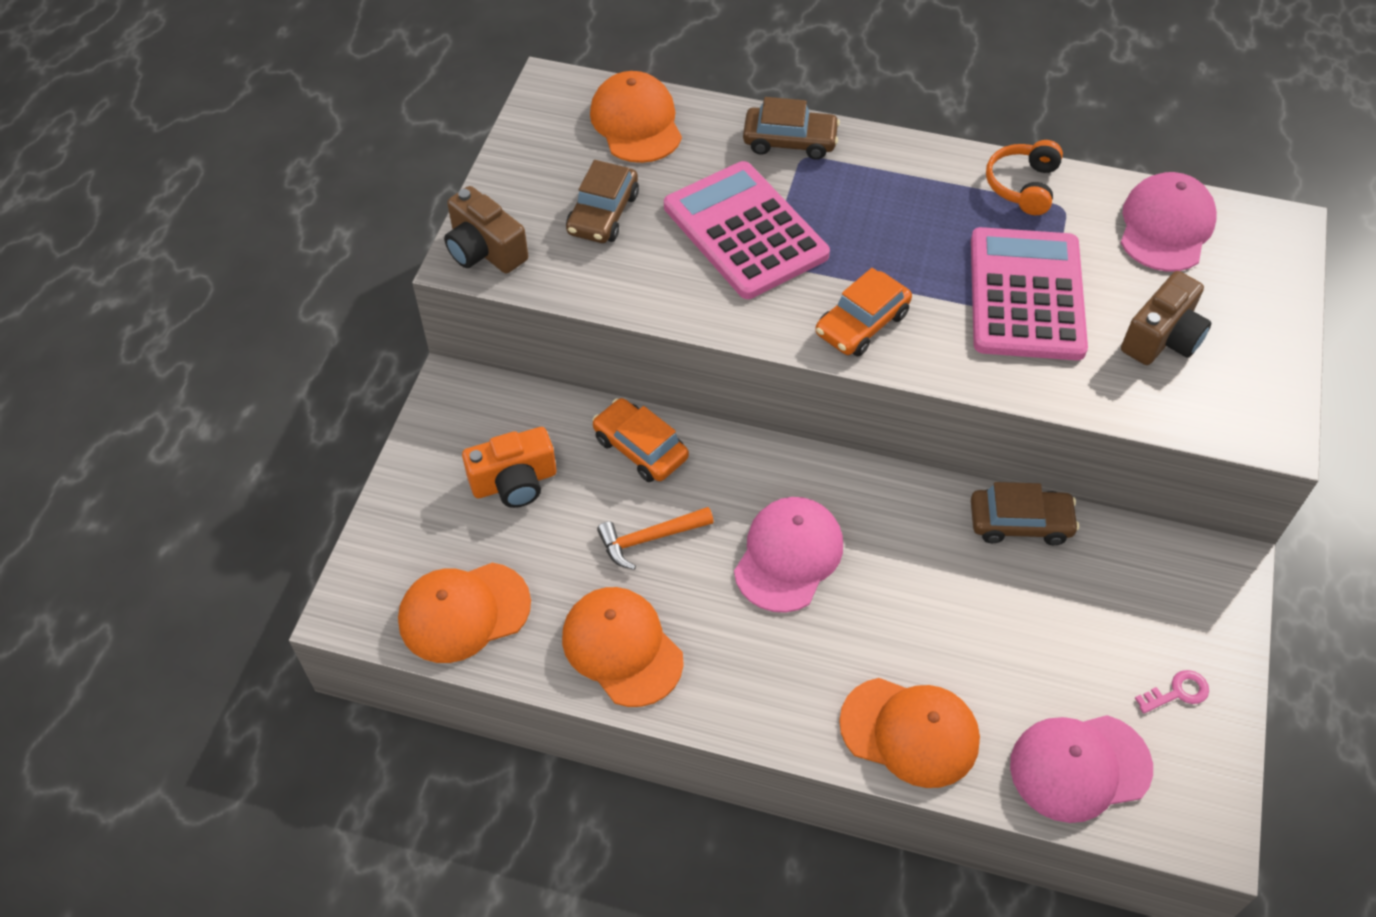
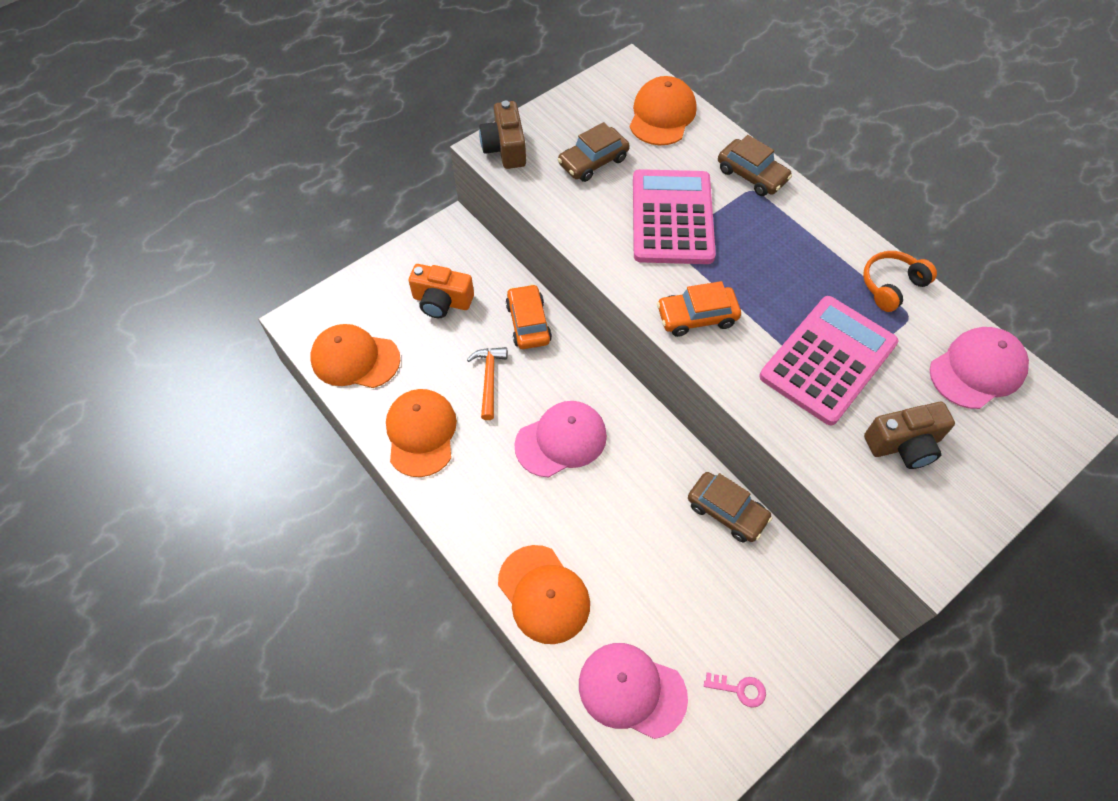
camera: 35 degrees right, 5 degrees up
(650, 538) = (489, 379): orange hammer -> orange hammer turned 75 degrees clockwise

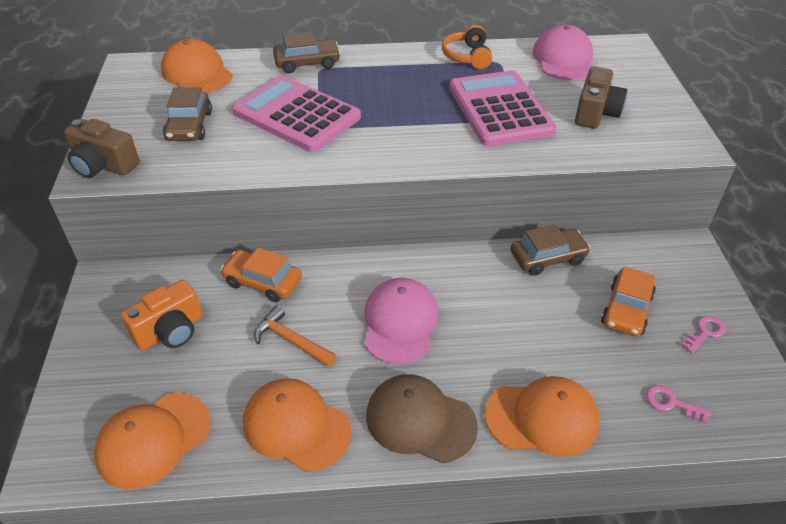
camera: 55 degrees left, 15 degrees down
(481, 509) = (420, 420): none -> brown cap
(631, 690) = (671, 403): pink cap -> pink key
(697, 317) = (400, 148): orange car -> orange car (626, 310)

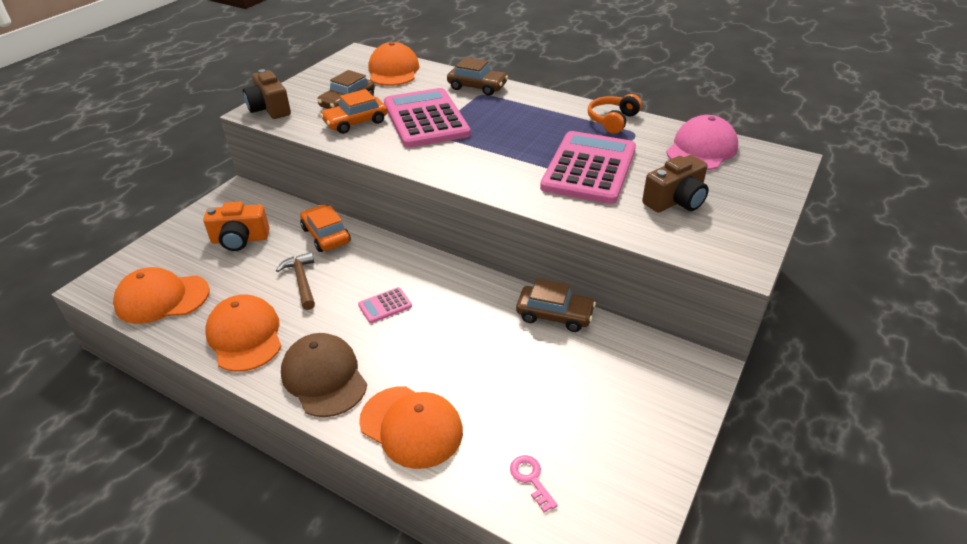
camera: 35 degrees right, 5 degrees down
(291, 340) = (302, 281): orange hammer -> brown hammer
(400, 323) = (385, 305): pink cap -> pink calculator
(626, 310) = (578, 387): orange car -> orange car (355, 122)
(705, 332) = (632, 443): pink key -> none

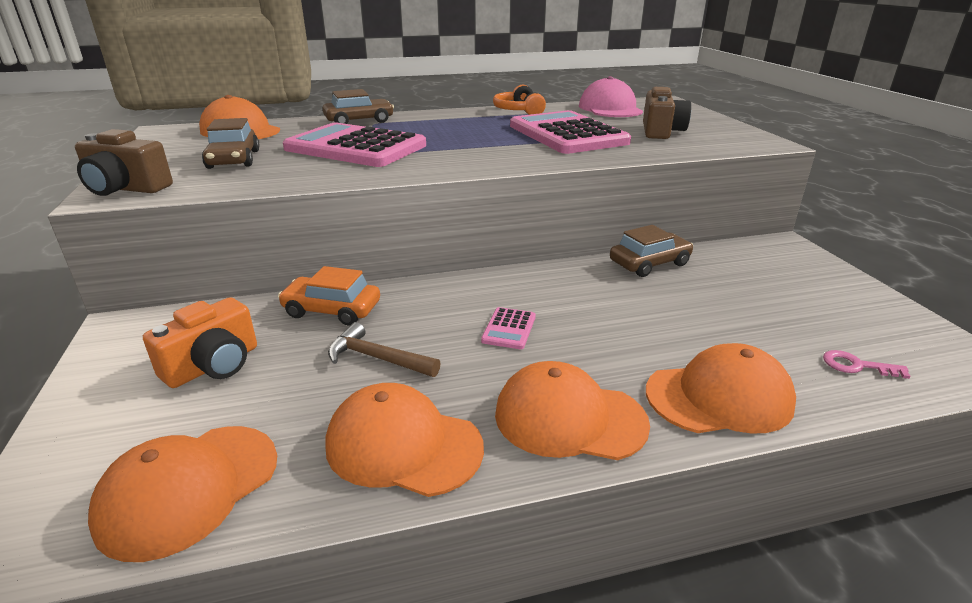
camera: 45 degrees left, 10 degrees down
(324, 377) = (569, 418): brown cap -> orange cap
(355, 122) = (279, 168): orange car -> none

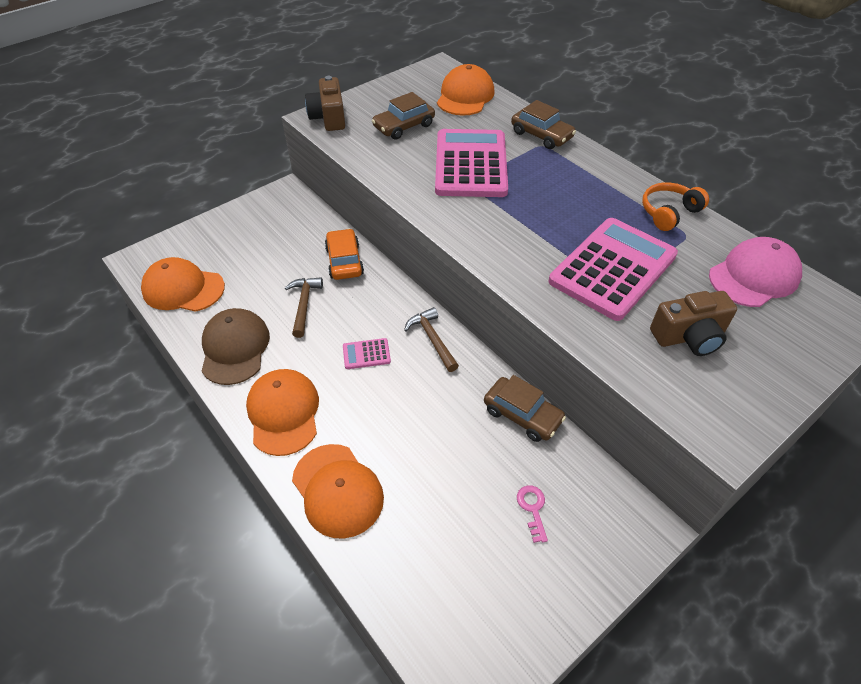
camera: 65 degrees right, 20 degrees up
(213, 365) = (268, 245): orange camera -> none
(403, 445) = (235, 348): orange cap -> brown cap
(519, 283) = (432, 339): none -> brown hammer
(856, 365) = (421, 584): pink key -> pink key (532, 509)

